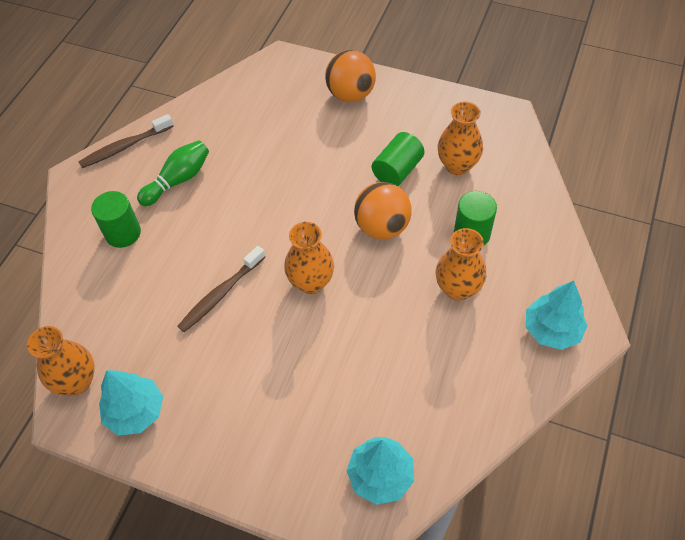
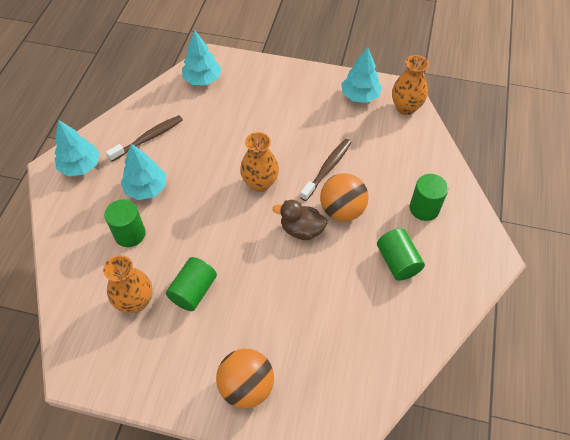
camera: 170 degrees right, 0 degrees up
(125, 147) = (464, 294): brown toothbrush -> brown toothbrush (148, 138)
(178, 180) = (397, 262): green bowling pin -> green cylinder
(272, 221) = (301, 230): none -> brown duck
(382, 227) = (206, 233): orange ball -> orange ball (342, 210)
(457, 289) = (146, 188): orange vase -> turquoise tree

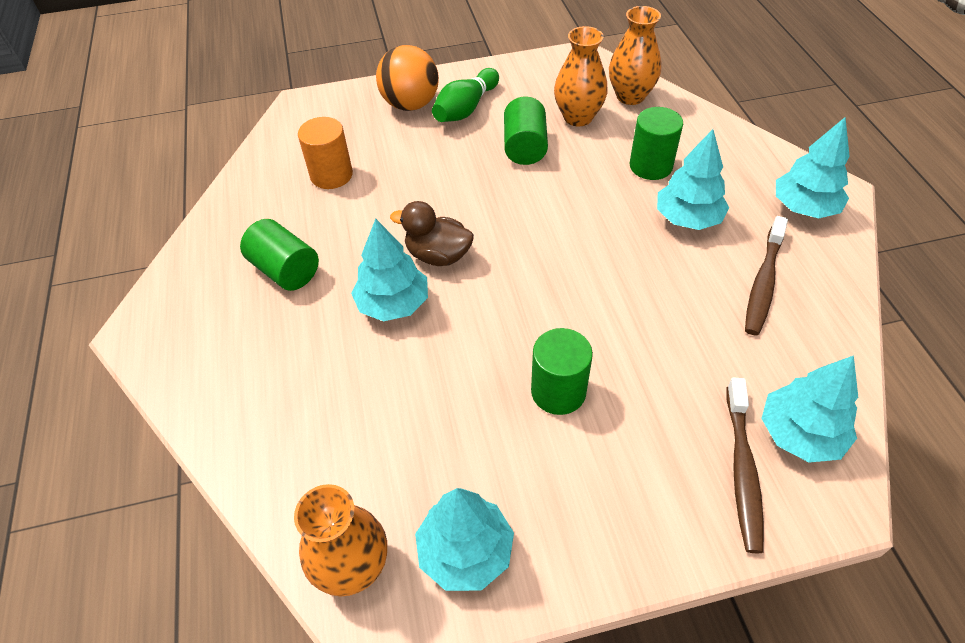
camera: 155 degrees right, 5 degrees down
(207, 356) = (466, 108): none -> green bowling pin
(260, 183) = (539, 290): orange vase -> orange vase (630, 96)
(301, 230) = (438, 255): brown duck -> brown duck turned 150 degrees counterclockwise
(327, 169) = (449, 358): brown toothbrush -> brown toothbrush (742, 470)
(341, 333) = (331, 175): none -> orange cylinder
(342, 210) = (393, 304): orange ball -> turquoise tree
(424, 208) = (263, 360): green cylinder -> green cylinder (558, 391)

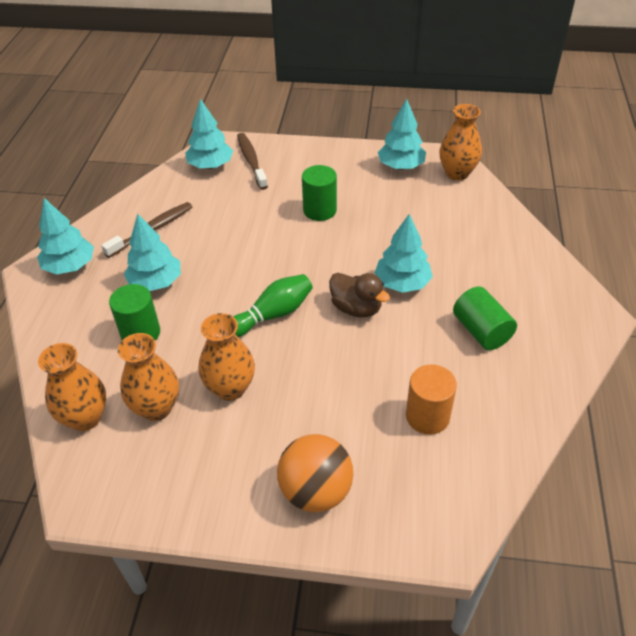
camera: 160 degrees left, 5 degrees down
(466, 108) = (258, 461): green bowling pin -> green bowling pin (273, 315)
(524, 147) = (230, 388): green cylinder -> orange vase
(742, 470) = (251, 161): brown toothbrush -> brown toothbrush turned 45 degrees counterclockwise

